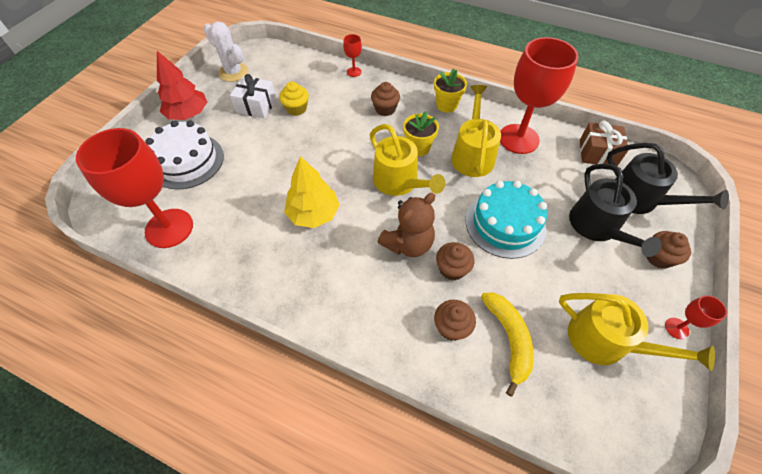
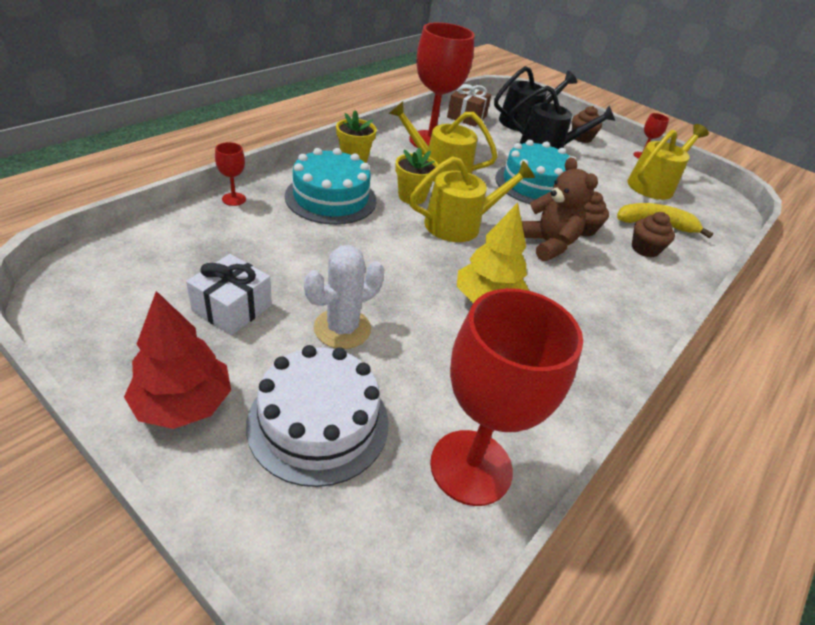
camera: 80 degrees left, 15 degrees down
(233, 72) = (108, 318): white cactus -> white cactus (342, 328)
(296, 109) = (273, 268): yellow cupcake -> none
(385, 109) = (331, 198): brown cupcake -> turquoise cake

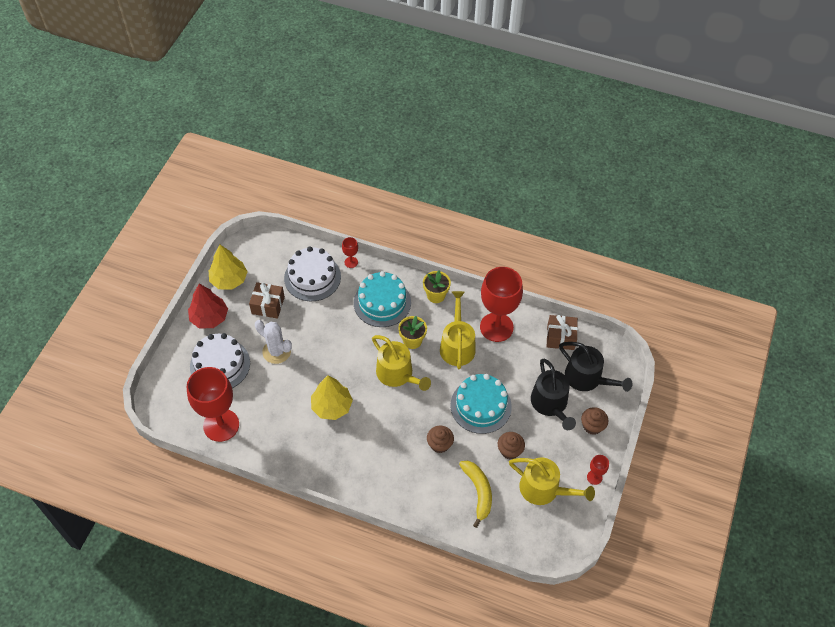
camera: 75 degrees right, 15 degrees up
(117, 342) = (229, 280): none -> yellow tree
(223, 241) = (312, 277): none -> white cake
(232, 308) = (268, 305): white gift -> brown gift
(547, 244) = (406, 427): brown teddy bear -> none
(645, 249) = (439, 486): brown cupcake -> brown cupcake (510, 450)

